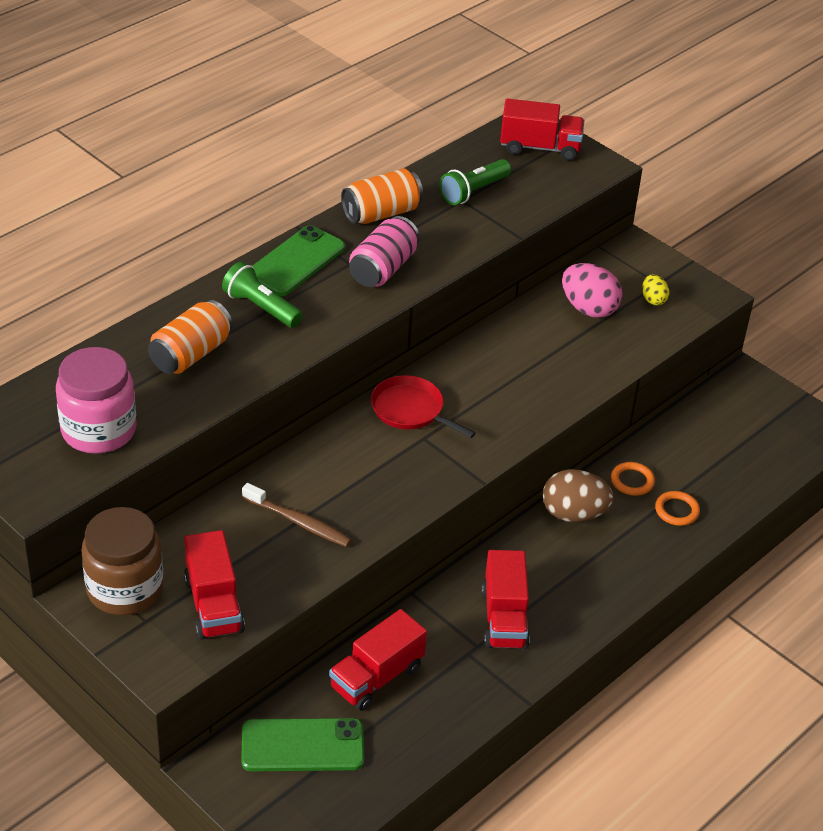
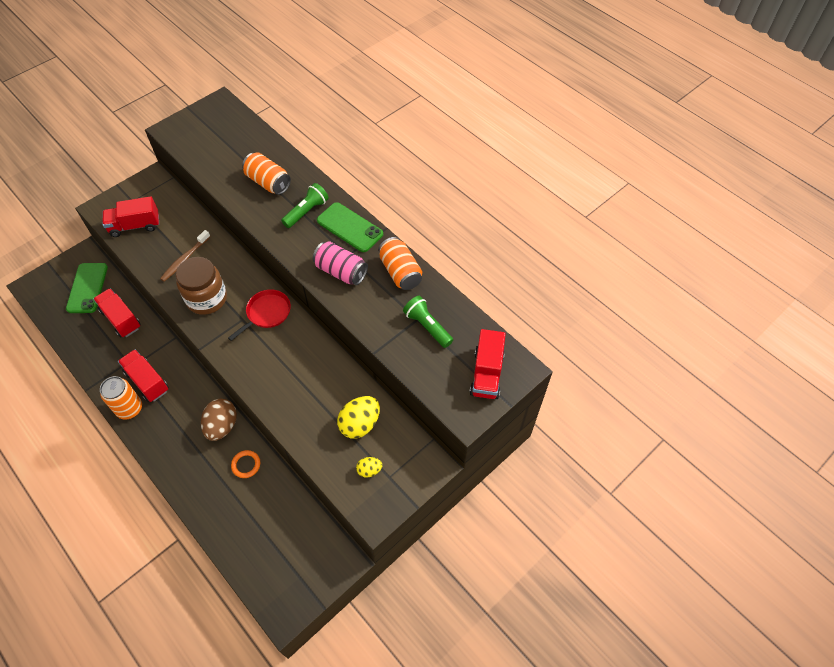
camera: 95 degrees right, 15 degrees up
(99, 430) = (213, 149): pink jar -> none
(125, 589) = (154, 192): brown jar -> brown jar (207, 299)
(504, 618) = (147, 381): red truck -> red truck turned 45 degrees clockwise
(558, 634) = (129, 409): none -> orange can
(588, 309) = (360, 424): pink egg -> yellow egg
(676, 510) = (216, 490): orange ring -> none

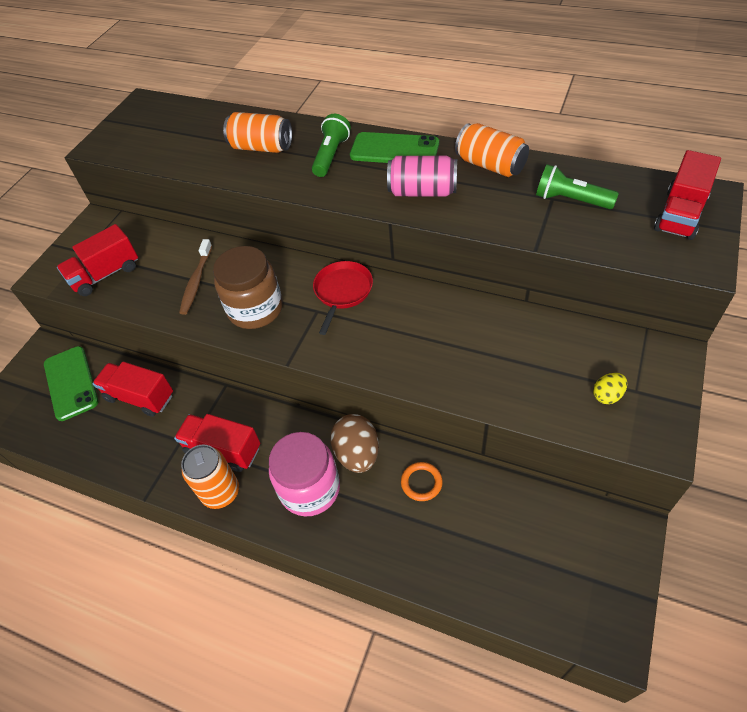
camera: 20 degrees left, 5 degrees down
(180, 433) = (310, 488): none -> pink jar
(360, 424) = (551, 353): yellow egg -> none
(486, 374) = (680, 214): red truck -> red truck turned 45 degrees clockwise

